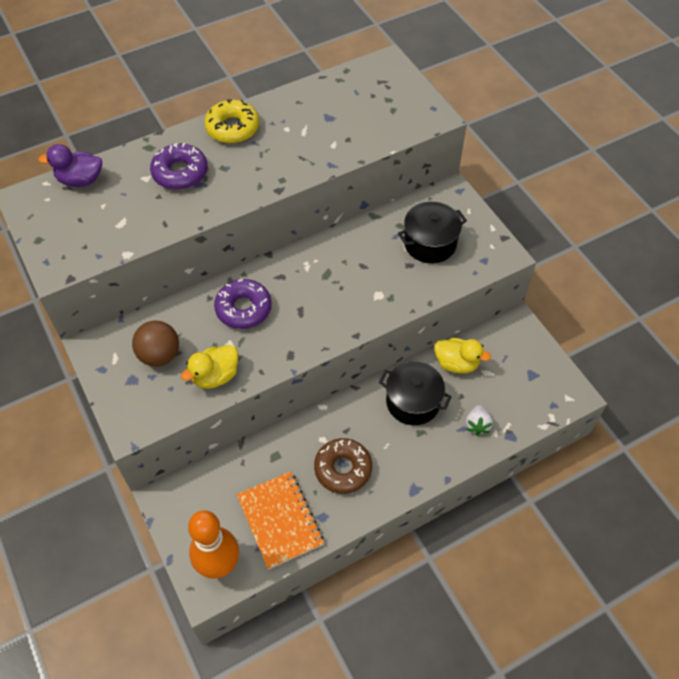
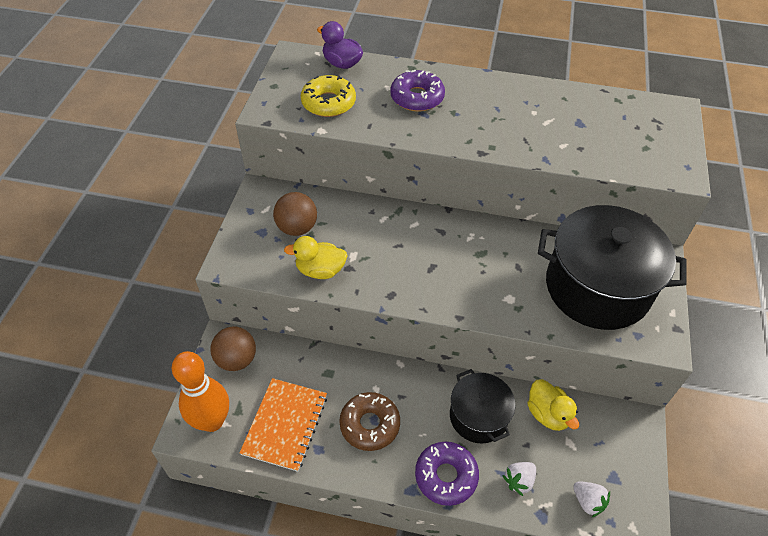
camera: 40 degrees right, 5 degrees down
(190, 503) = (237, 359): none -> brown ball
(232, 128) = (490, 88): yellow donut -> yellow donut (328, 103)
(243, 309) = (389, 236): purple donut -> purple donut (446, 476)
(430, 243) = (597, 287): black pot -> black pot, size x1.80
(529, 403) = (588, 501): none -> white strawberry

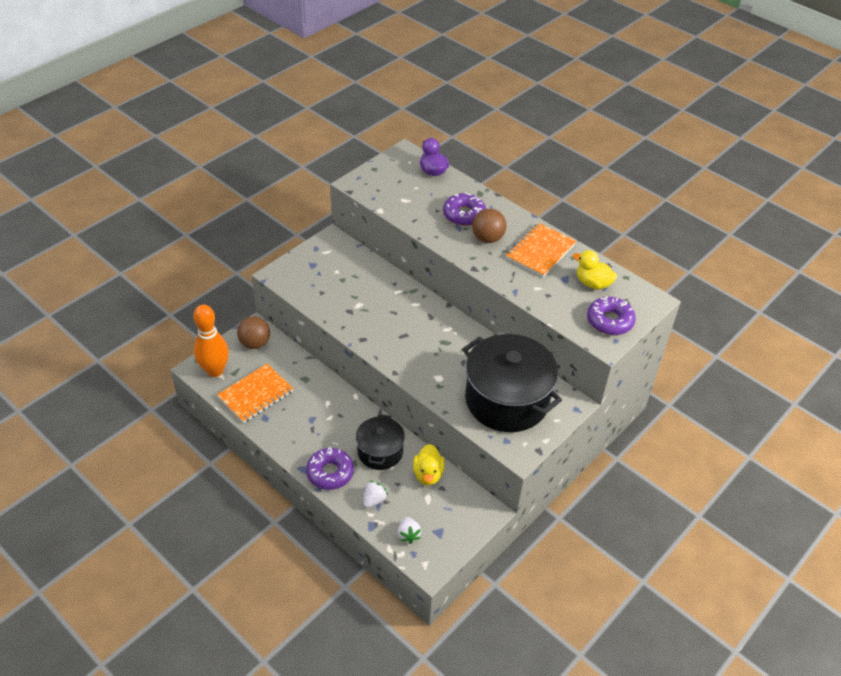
camera: 30 degrees right, 5 degrees down
(297, 228) = (336, 272): brown ball -> brown ball (487, 238)
(320, 270) = (330, 304): yellow duck -> yellow duck (592, 283)
(328, 103) = (400, 194): yellow donut -> none
(370, 424) = (307, 420): brown donut -> none
(519, 481) = (374, 500): white strawberry -> white strawberry turned 135 degrees clockwise
(529, 104) = (540, 251): none -> orange notebook
(662, 148) = (609, 321): none -> purple donut

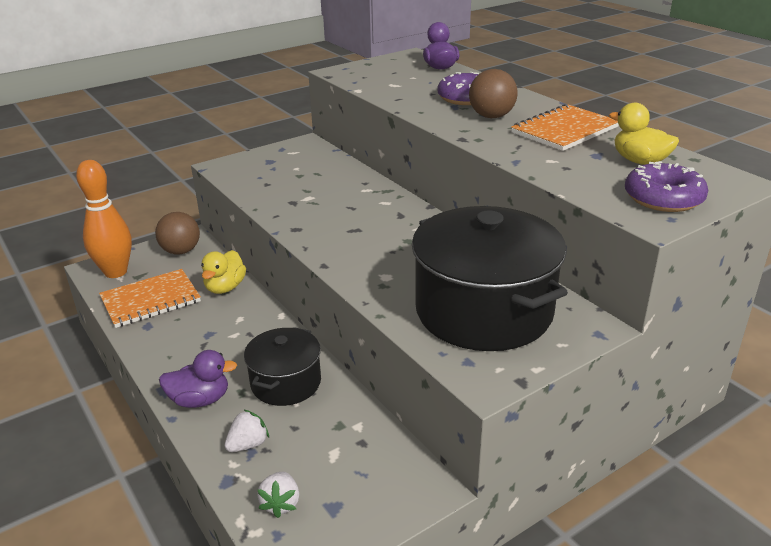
camera: 15 degrees right, 15 degrees down
(330, 473) = (200, 400): purple donut -> purple duck
(428, 474) = (347, 421): yellow duck -> yellow duck (225, 287)

